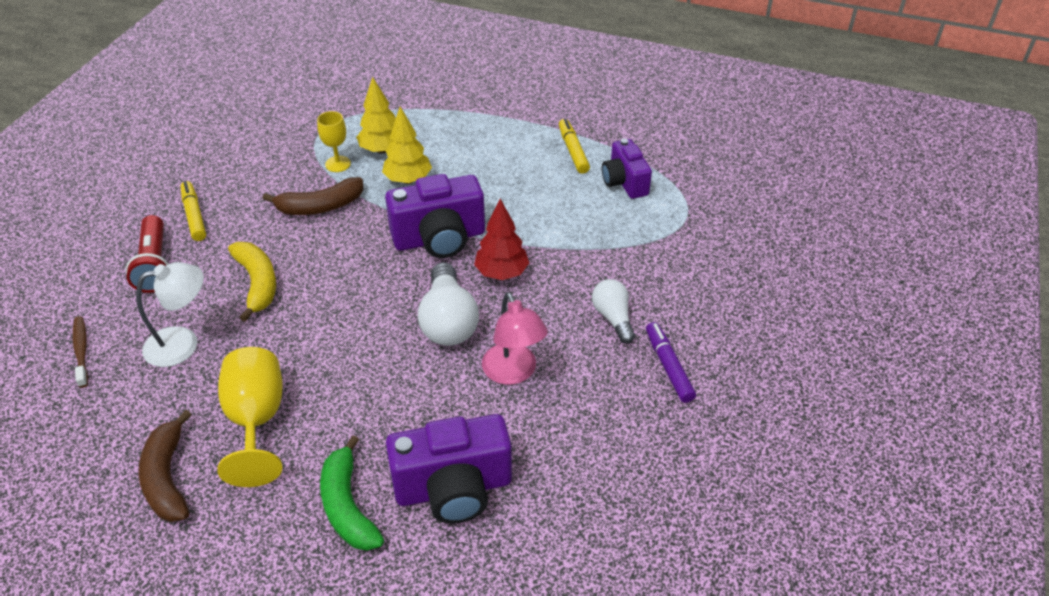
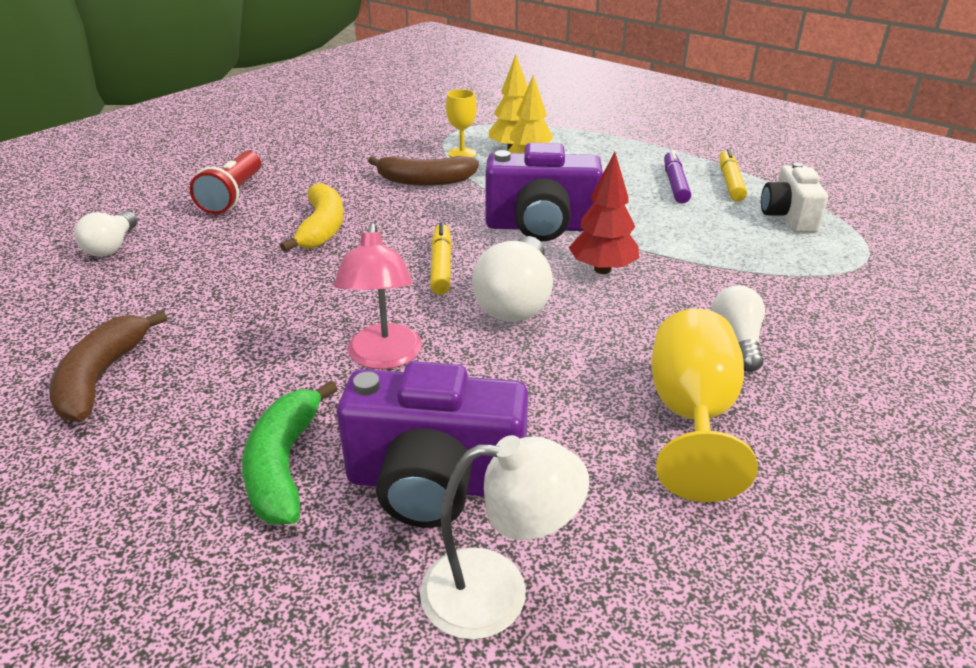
camera: 20 degrees right, 10 degrees down
(81, 351) = (112, 246): brown toothbrush -> white light bulb
(183, 343) = (212, 261): white lamp -> white lamp (497, 592)
(194, 216) = (297, 168): yellow marker -> yellow marker (441, 266)
(256, 420) = (238, 345): yellow goblet -> yellow goblet (691, 416)
(513, 373) = (577, 370): pink lamp -> pink lamp (384, 357)
(624, 182) = (788, 217): purple camera -> white camera
(668, 367) = (806, 413): purple marker -> purple marker (675, 184)

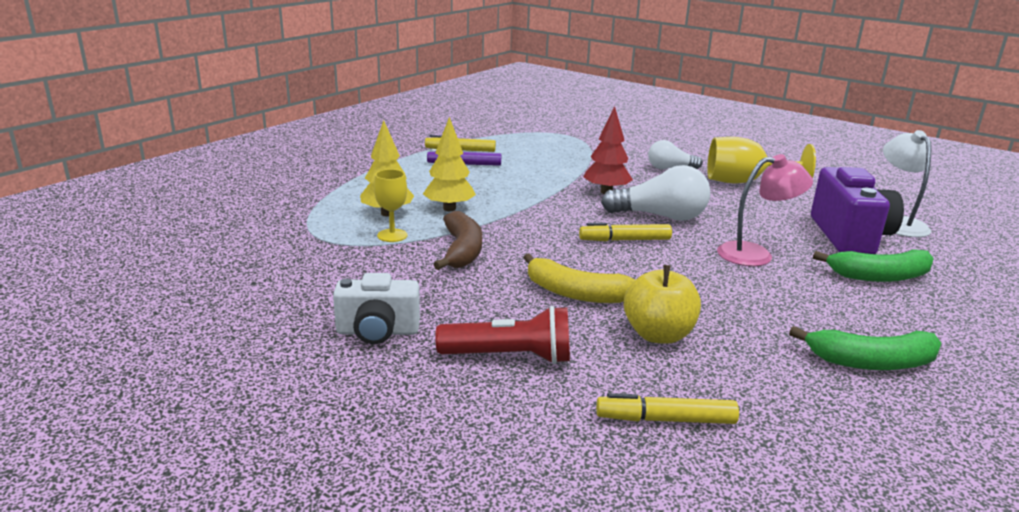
camera: 95 degrees left, 10 degrees down
(102, 377) = (871, 362): brown banana -> green banana
(112, 246) = (665, 420): white light bulb -> yellow marker
(228, 259) = (658, 335): none -> yellow apple
(322, 228) = (576, 293): yellow banana -> yellow banana turned 150 degrees counterclockwise
(541, 227) = (548, 207): purple camera -> none
(788, 217) = (515, 143): white camera -> white camera (377, 332)

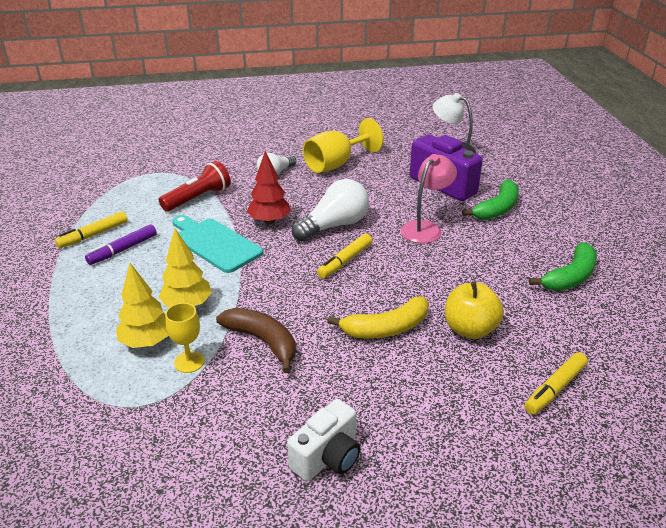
camera: 45 degrees left, 10 degrees up
(510, 357) = (429, 409): red flashlight -> red flashlight (198, 198)
(535, 187) = (215, 243): none -> turquoise cutting board

